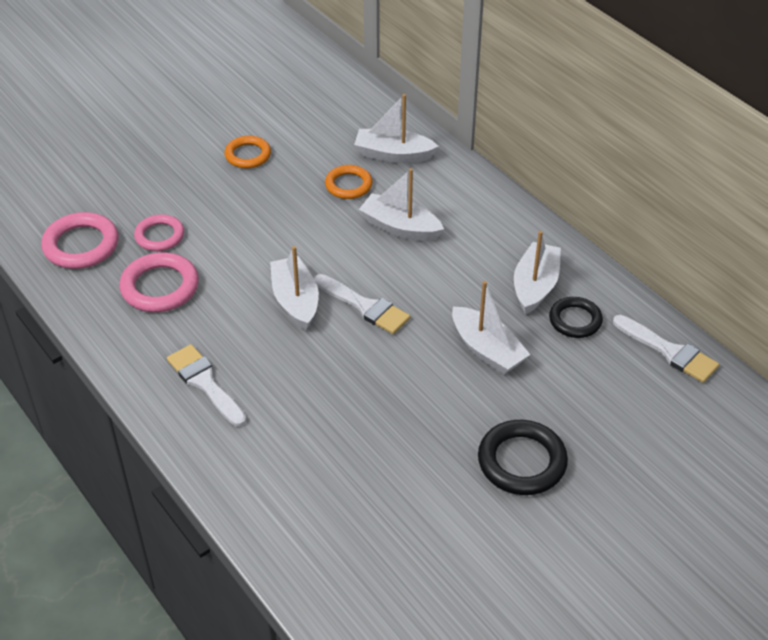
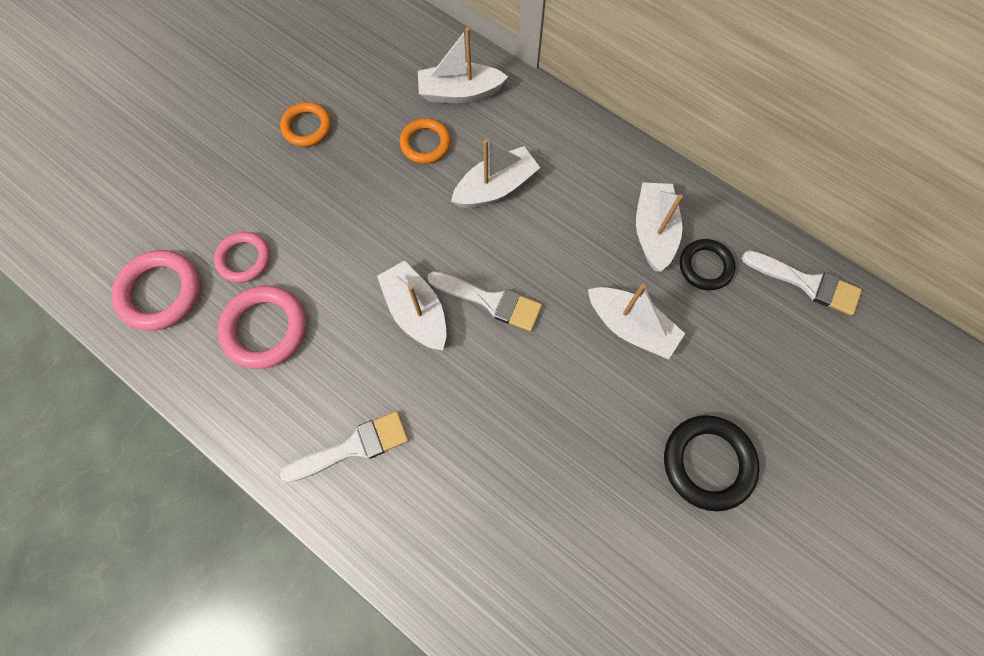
camera: 15 degrees left, 25 degrees up
(205, 383) = (353, 447): white brush -> white brush turned 120 degrees clockwise
(400, 227) = (495, 187): white boat -> white boat turned 135 degrees clockwise

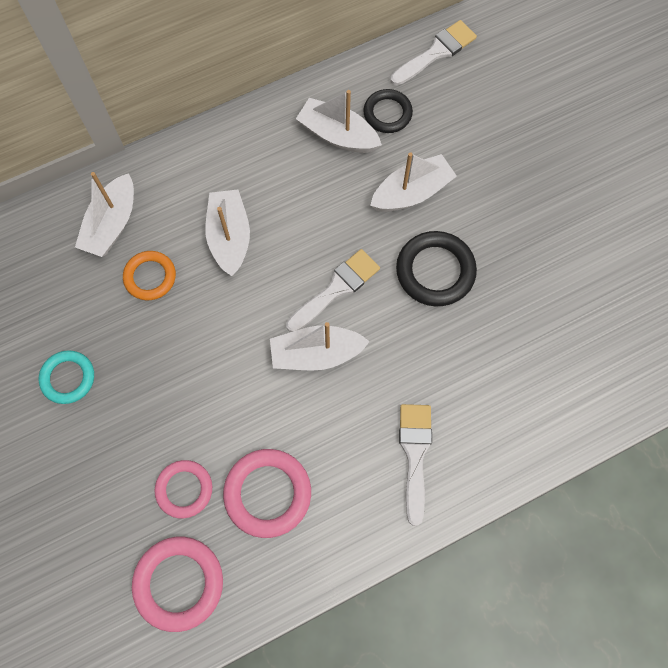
camera: 65 degrees left, 0 degrees up
(307, 127) = (68, 378): orange ring -> turquoise ring
(707, 463) = (543, 193): black ring -> black ring (435, 271)

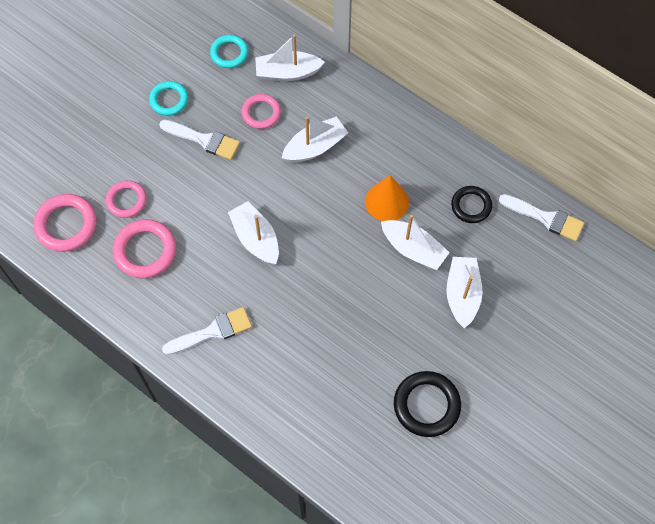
camera: 65 degrees right, 5 degrees down
(44, 278) = (229, 53): none -> turquoise ring
(150, 277) = (261, 113): orange ring -> pink ring
(336, 289) = (310, 231): white brush -> white brush (204, 140)
(338, 135) = (433, 180): white boat -> white boat (462, 295)
(340, 193) = (387, 201): none -> orange cone
(435, 271) = (357, 290): black ring -> black ring (426, 405)

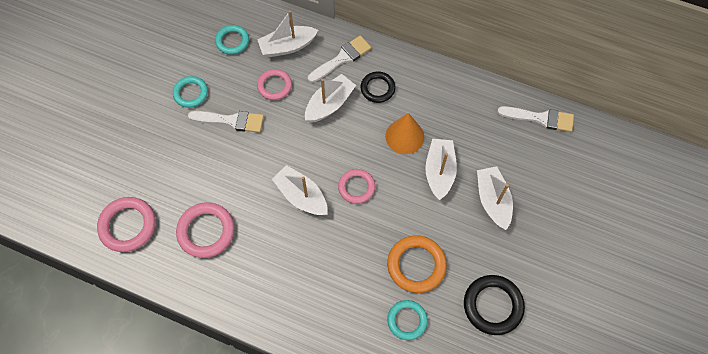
camera: 15 degrees left, 0 degrees up
(126, 200) = (177, 190): pink ring -> pink ring (356, 187)
(212, 332) = (287, 289): white brush -> white brush (342, 58)
(329, 396) = (407, 320): none -> turquoise ring
(357, 342) = (416, 265): none -> orange ring
(413, 249) = (439, 172): white boat -> white boat turned 105 degrees counterclockwise
(471, 206) = (476, 123): black ring -> black ring (377, 88)

